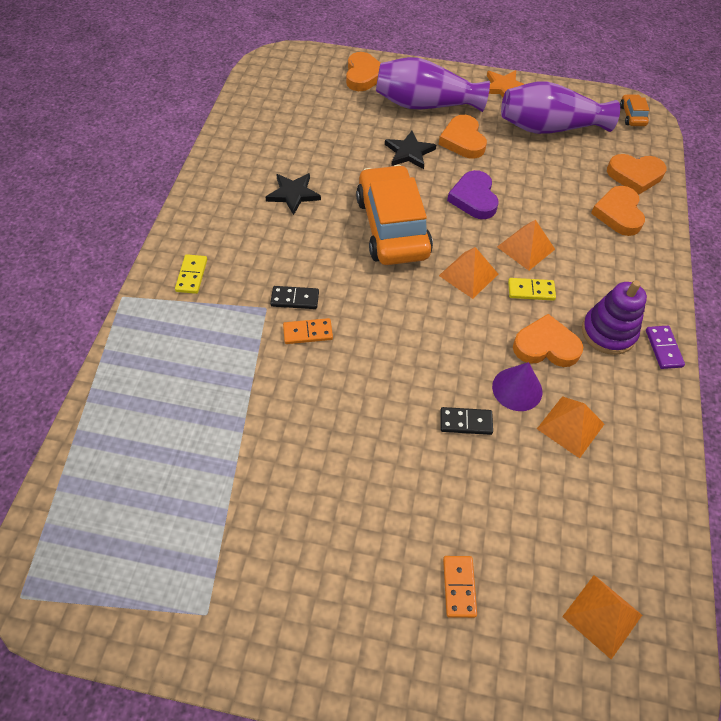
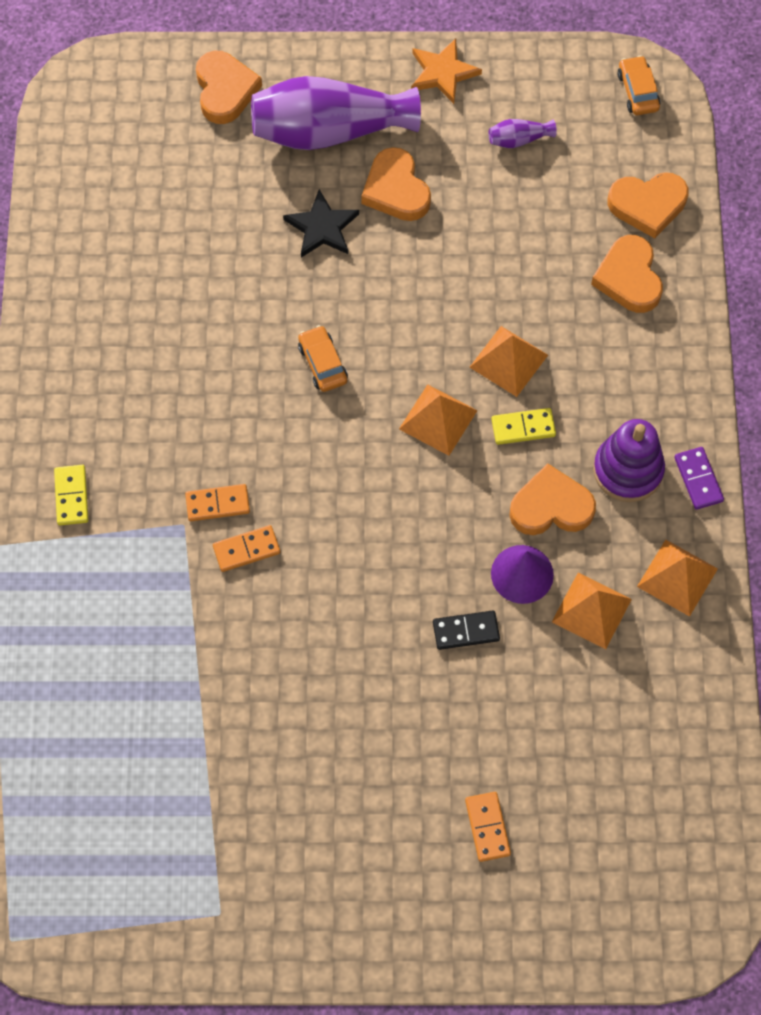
camera: 10 degrees left, 10 degrees up
(293, 194) = (173, 336): black star -> none
(295, 299) = (217, 504): black domino -> orange domino
(392, 227) = (322, 363): orange car -> orange car, size x0.41
(474, 198) = (427, 292): purple heart -> none
(549, 128) = (518, 139): purple vase -> purple vase, size x0.40
(602, 615) = (645, 825): orange pyramid -> orange pyramid (677, 577)

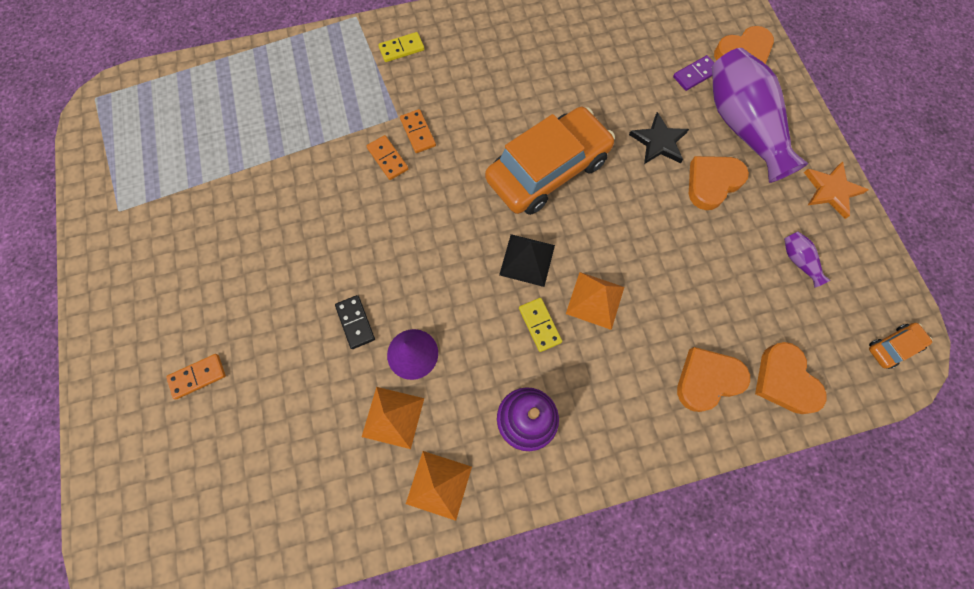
camera: 75 degrees right, 5 degrees up
(322, 363) = (547, 170): orange car -> orange car, size x2.42
(438, 419) = (527, 260): orange pyramid -> black pyramid
(551, 506) = (476, 363): orange heart -> none
(698, 479) = (536, 484): purple domino -> purple domino (695, 74)

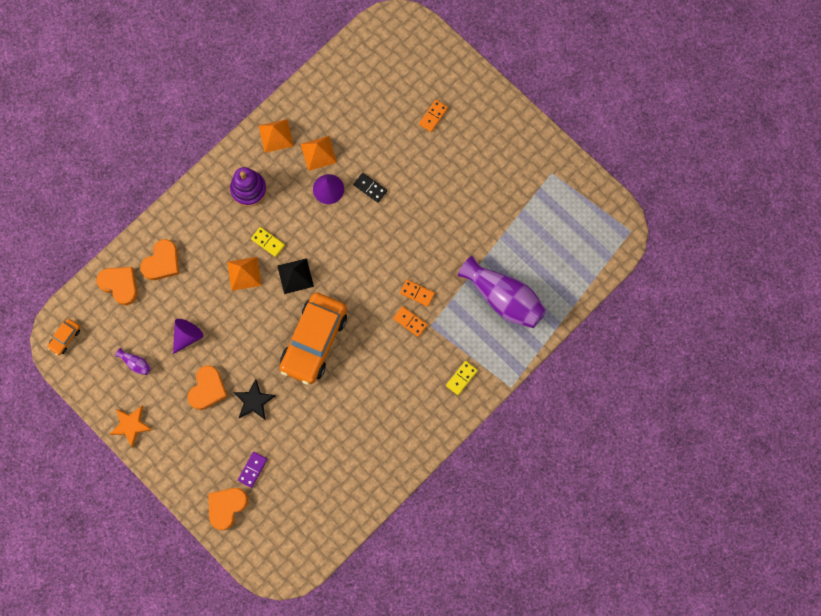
camera: 150 degrees right, 5 degrees up
(712, 259) = (187, 336): none -> purple cone
(742, 126) = (205, 443): purple vase -> purple vase (503, 298)

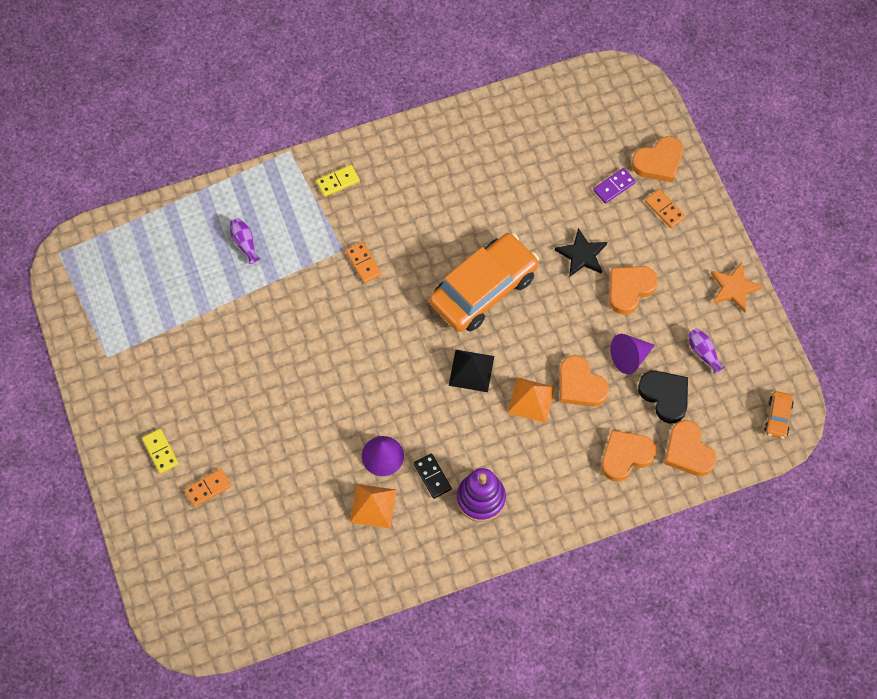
camera: 155 degrees left, 10 degrees down
(65, 338) = (778, 417): orange car -> orange car turned 135 degrees clockwise
(151, 318) = (665, 396): none -> black heart
(214, 299) = (580, 385): none -> orange heart
(268, 242) = (486, 424): yellow domino -> yellow domino (160, 451)
(276, 135) = (416, 552): orange pyramid -> none
(370, 188) = (331, 434): black domino -> black domino (432, 476)
(417, 293) = (339, 290): orange domino -> orange domino (664, 209)
(503, 298) = (244, 243): purple vase -> purple vase, size x0.40

